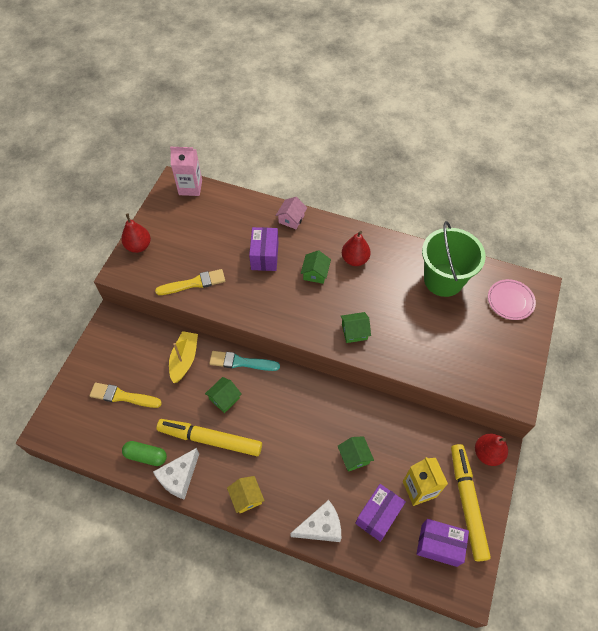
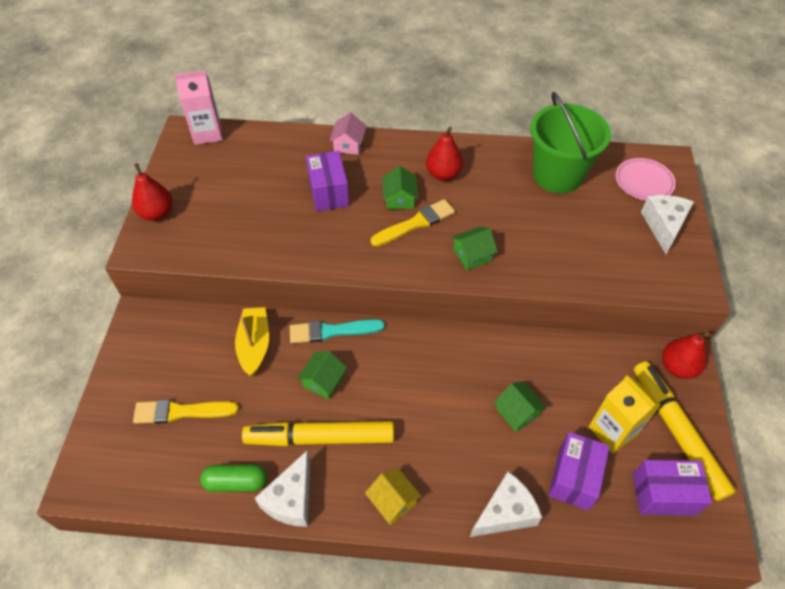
camera: 15 degrees left, 5 degrees down
(194, 283) = (245, 242): yellow brush -> yellow brush (415, 223)
(511, 342) = (663, 226): none -> white cheese

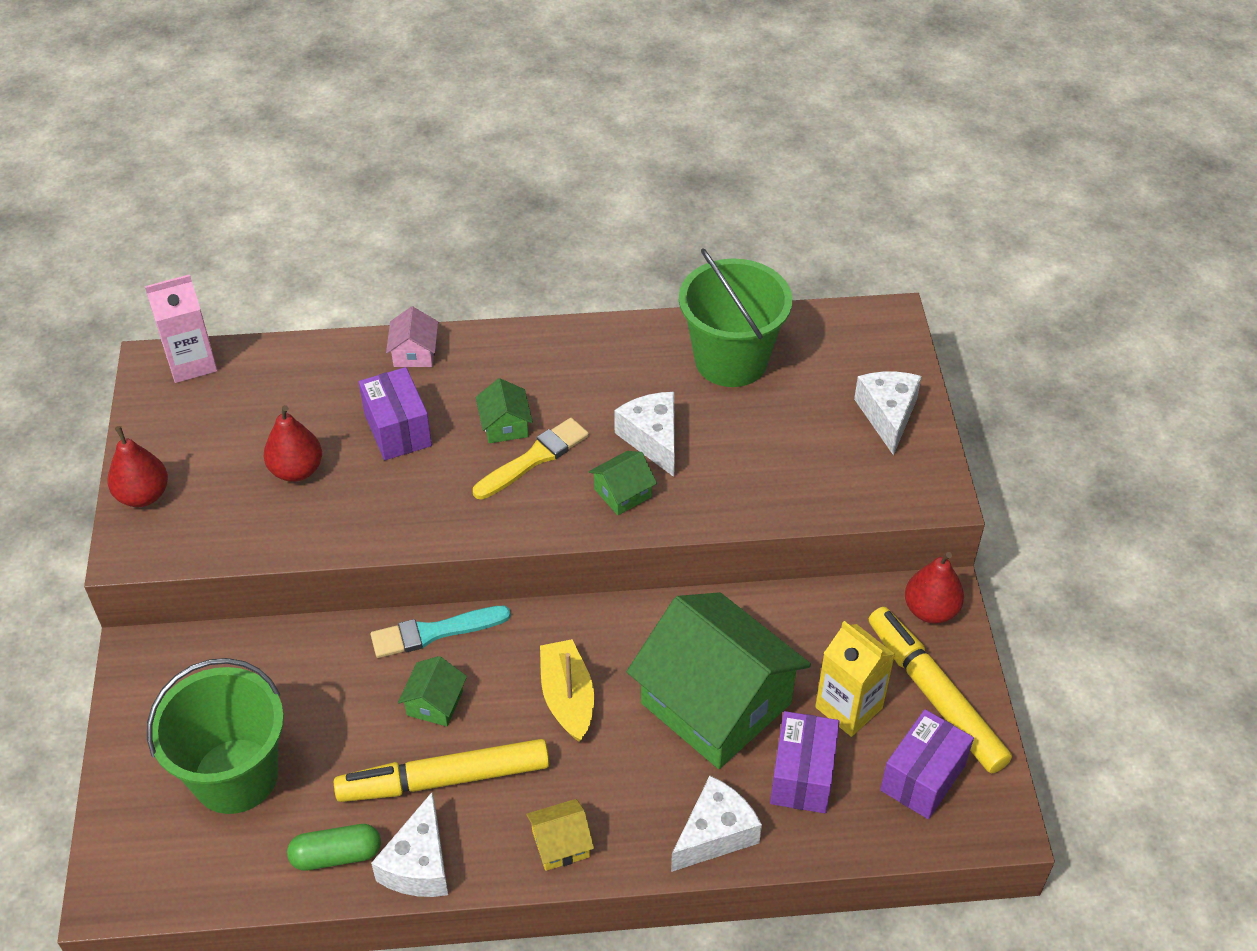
camera: 10 degrees left, 5 degrees down
(181, 412) = (235, 776): yellow brush -> green bucket
(254, 345) = (323, 668): yellow boat -> yellow boat (567, 697)
(393, 501) = (560, 844): yellow house -> yellow house turned 60 degrees counterclockwise
(443, 174) = (563, 380): red pear -> red pear (296, 470)
(497, 221) = (652, 439): none -> white cheese
(517, 412) = (716, 703): green house -> green house, size x2.47
(644, 182) = (855, 354): pink plate -> none
(663, 494) = (923, 778): purple box -> purple box turned 45 degrees counterclockwise

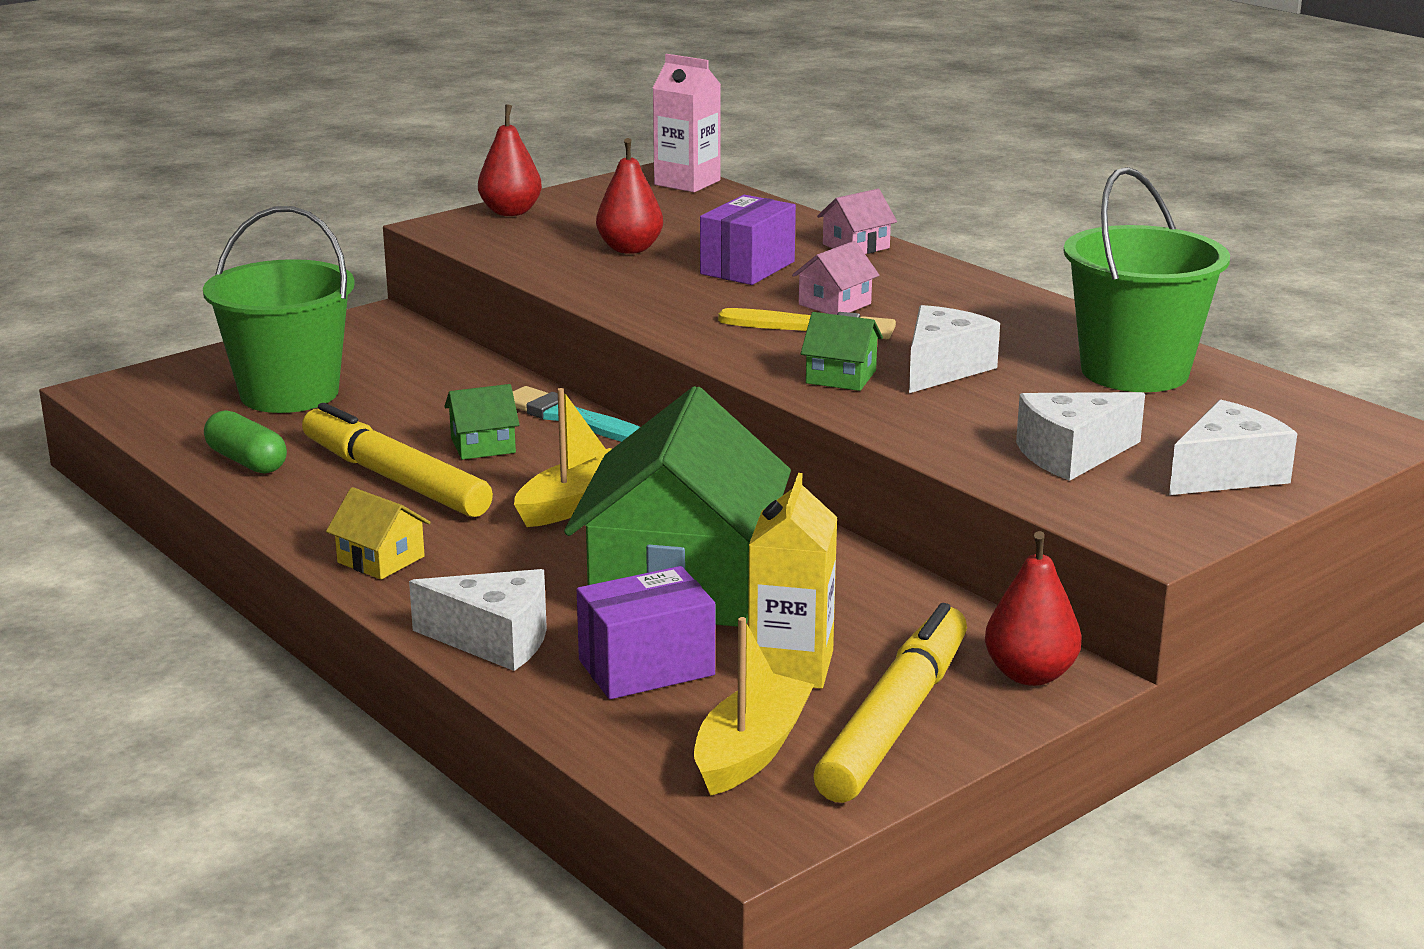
camera: 55 degrees right, 25 degrees down
(419, 864) = (277, 500): white cheese -> white cheese (1071, 455)
(505, 425) = (834, 304): green house -> pink house
(923, 778) = (750, 751): purple box -> yellow boat

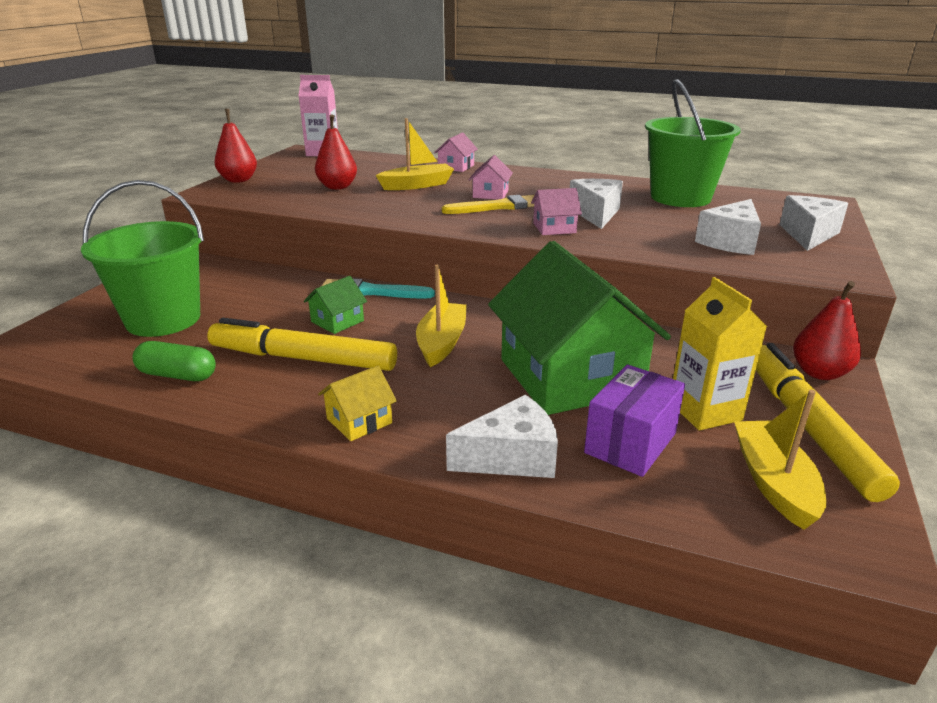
camera: 30 degrees left, 5 degrees up
(381, 559) = (359, 421): yellow house -> yellow house turned 45 degrees counterclockwise
(747, 268) = (417, 185): purple box -> yellow boat
(841, 377) = (554, 228): green house -> pink house

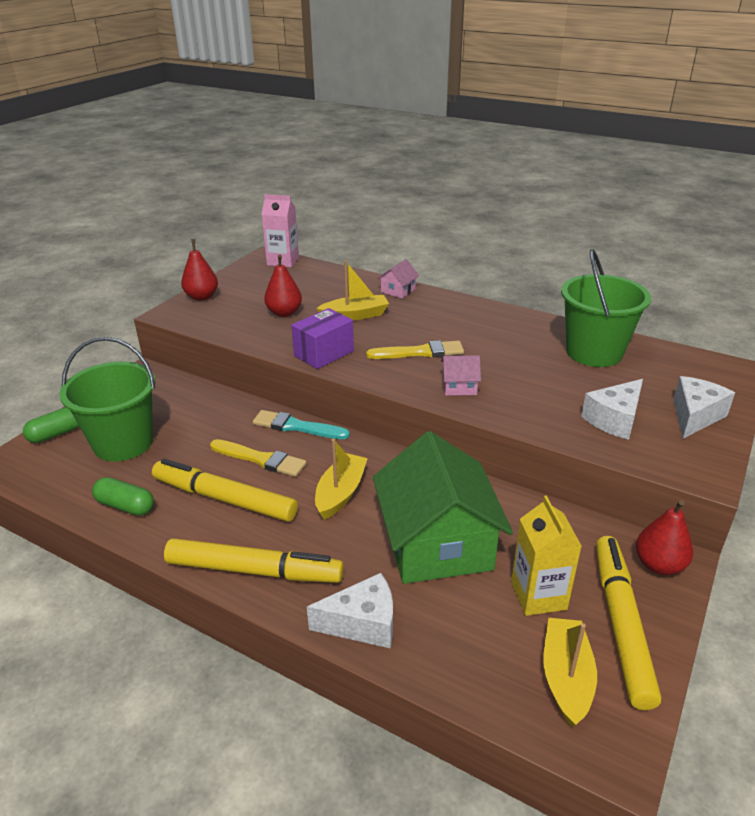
camera: 10 degrees right, 5 degrees up
(76, 317) = (57, 433): none -> green capsule
(337, 321) = (260, 459): green house -> yellow brush
(359, 421) = (254, 571): yellow house -> yellow marker
(490, 194) = (417, 333): pink house -> none
(595, 214) = (504, 369): white cheese -> none
(630, 443) = (463, 621): purple box -> purple box (324, 353)

